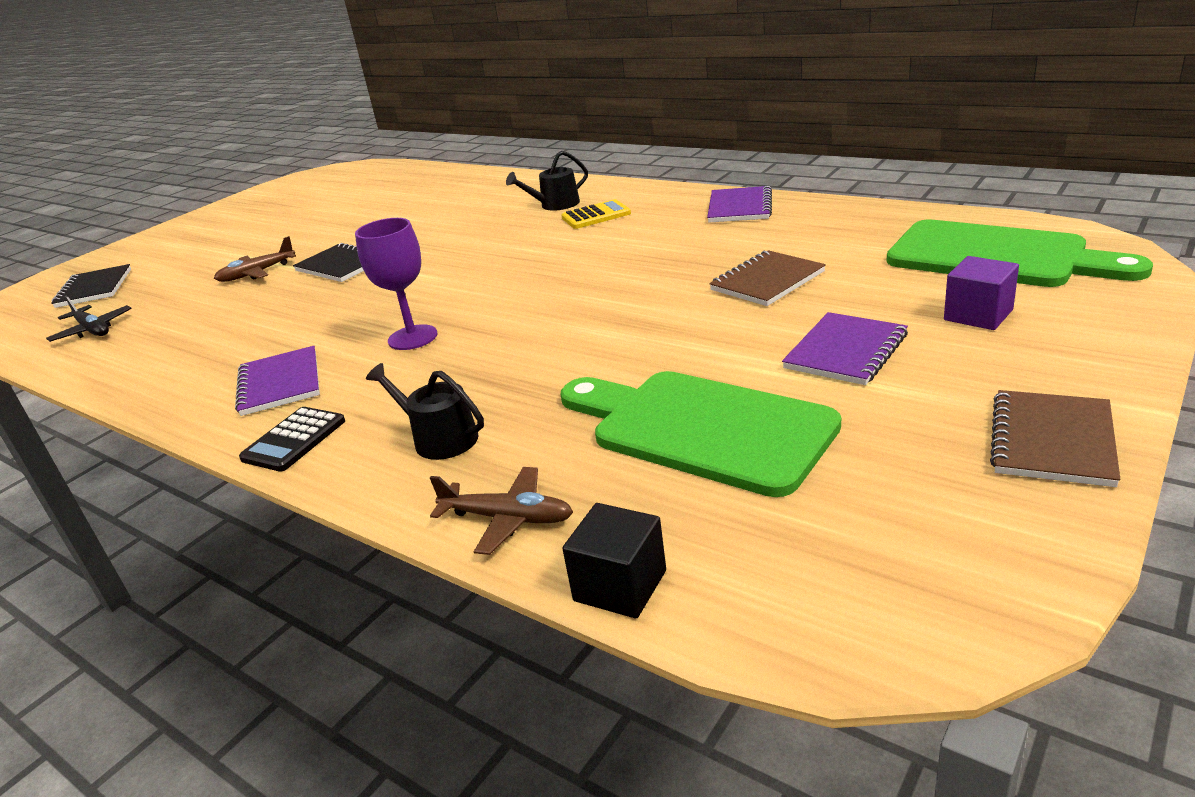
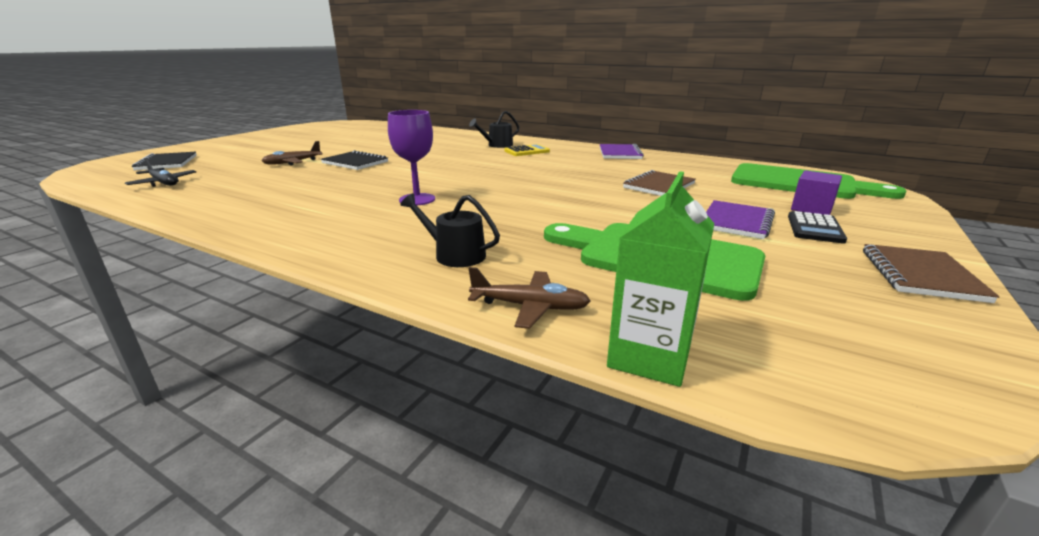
camera: 10 degrees left, 5 degrees down
(280, 383) = (317, 218): purple notebook -> none
(294, 440) = (333, 250): black calculator -> black calculator (814, 228)
(620, 586) = (649, 357): black cube -> green carton

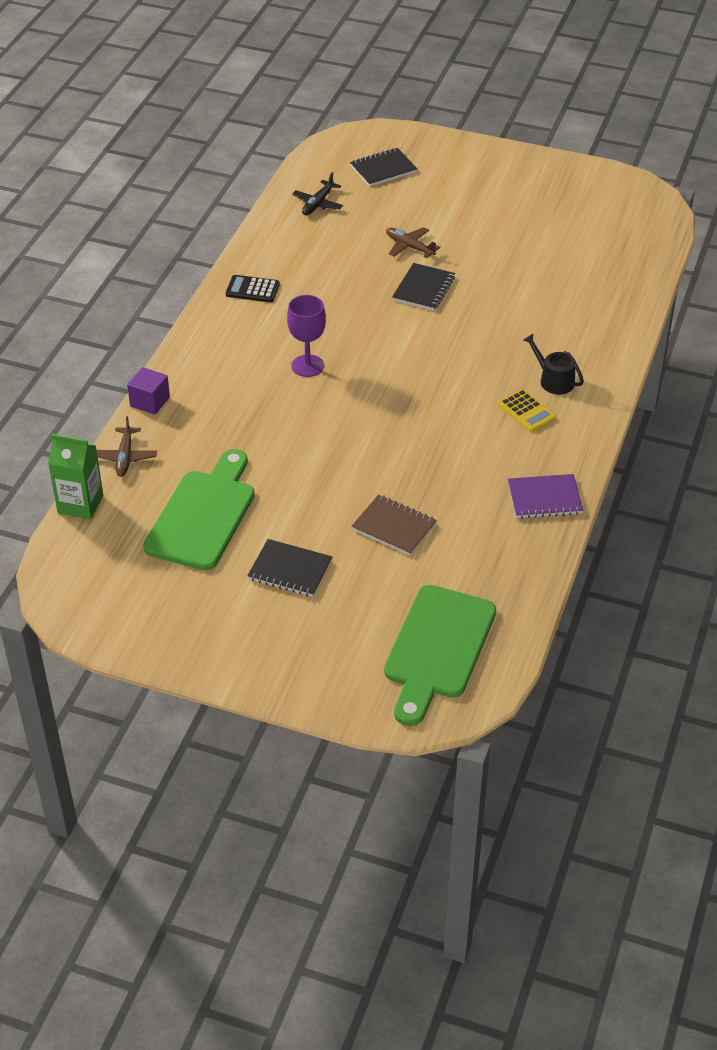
camera: 80 degrees right, 20 degrees up
(454, 254) = (192, 413): black watering can -> none
(736, 222) = (290, 570): purple notebook -> black notebook
(811, 209) = (340, 632): purple cube -> purple cube (150, 402)
(814, 228) = (283, 619): black calculator -> black calculator (252, 289)
(920, 275) = (193, 650): brown notebook -> none

